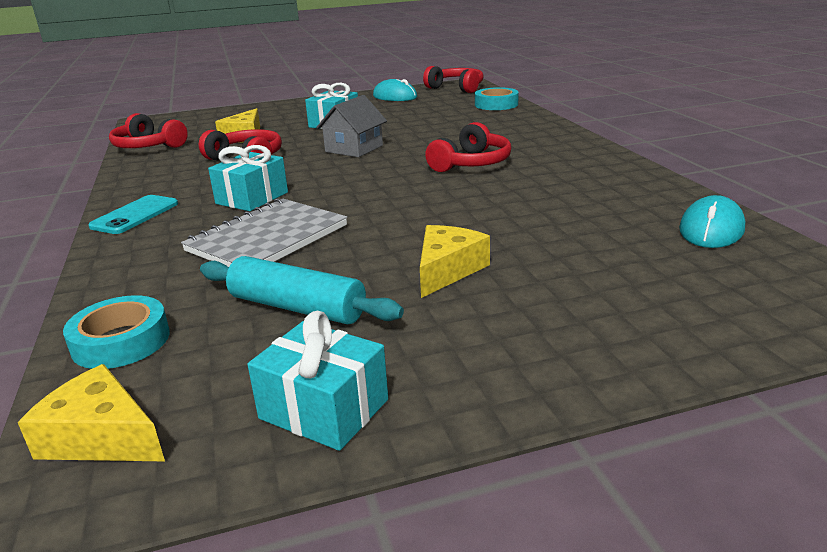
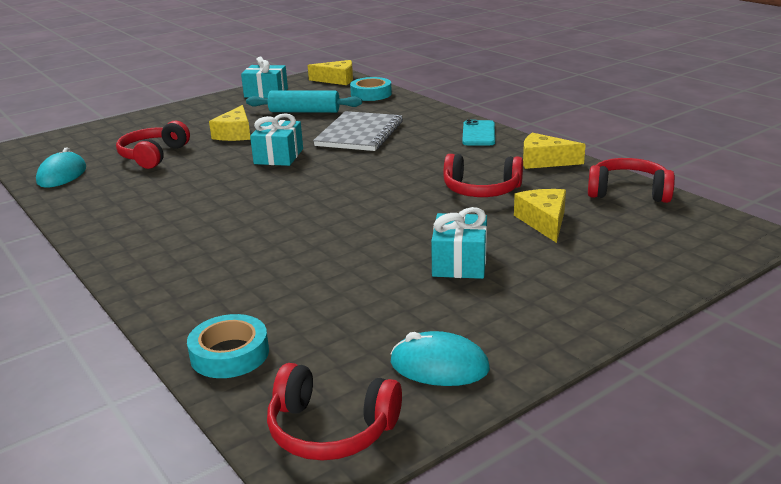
camera: 160 degrees right, 0 degrees up
(146, 176) = (544, 161): none -> yellow cheese
(252, 198) = (411, 155): turquoise gift -> turquoise gift (278, 156)
(354, 148) = (381, 218): grey house -> none
(471, 163) = (241, 212): red headphones -> red headphones (153, 155)

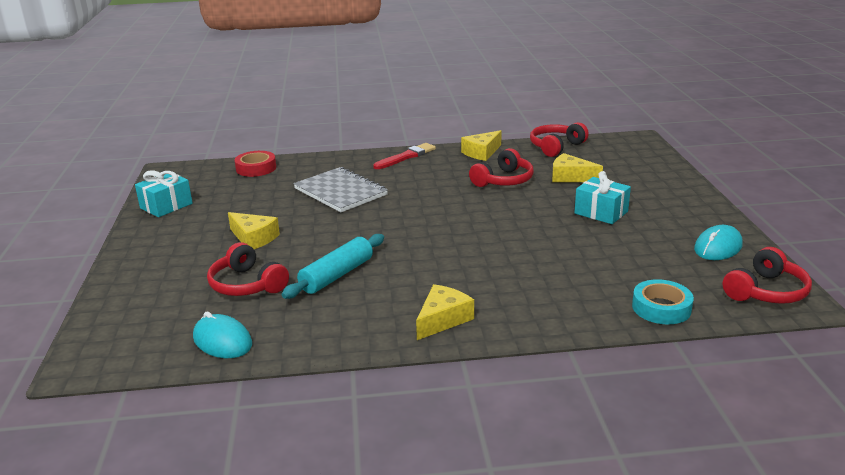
camera: 60 degrees left, 0 degrees up
(278, 156) = (340, 230): turquoise gift -> none
(304, 111) = (250, 200): turquoise rolling pin -> turquoise rolling pin (336, 275)
(337, 80) = (192, 172): yellow cheese -> yellow cheese (443, 319)
(371, 94) = (256, 168): turquoise tape -> red tape
(478, 134) = (406, 157): turquoise phone -> red brush

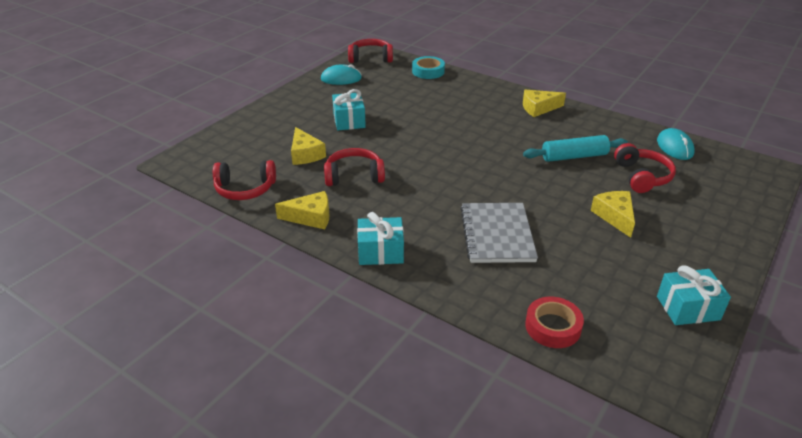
camera: 140 degrees left, 10 degrees up
(406, 157) = (380, 252): red brush -> turquoise gift

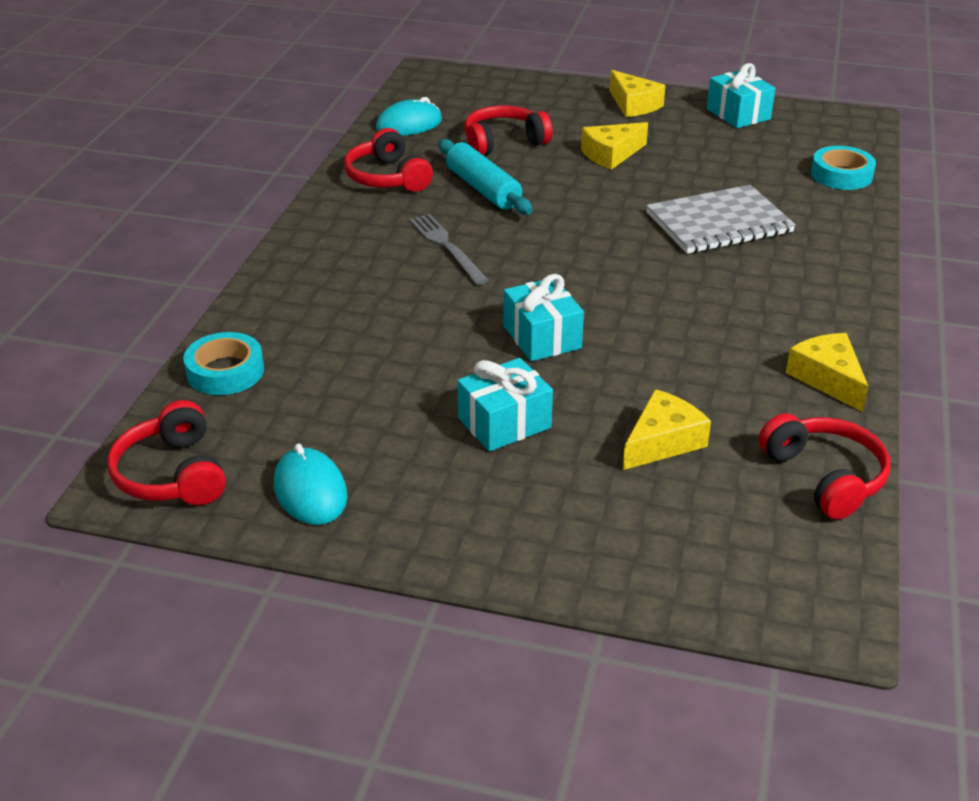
camera: 110 degrees left, 0 degrees up
(354, 176) = (685, 366): red headphones -> red headphones (387, 178)
(380, 252) = (838, 299): turquoise gift -> turquoise gift (542, 337)
(507, 133) = (446, 247): none -> grey fork
(538, 108) = (341, 229): yellow cheese -> yellow cheese (633, 105)
(553, 327) = (841, 175): red tape -> turquoise tape

